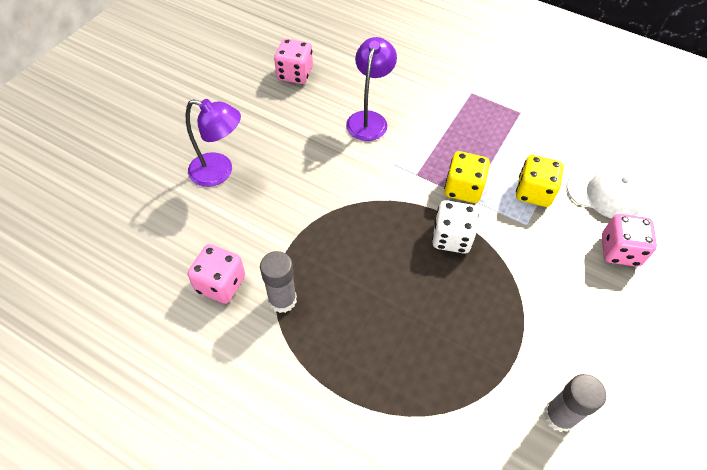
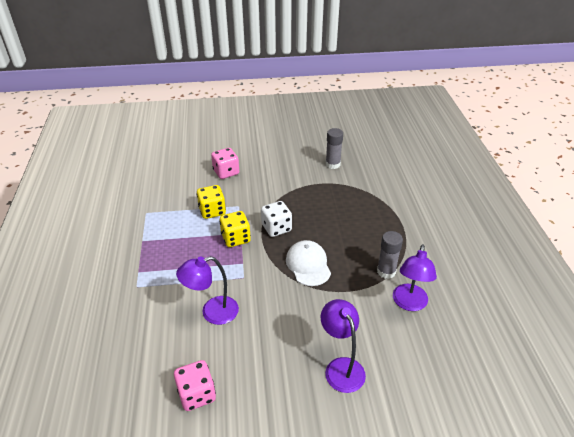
camera: 125 degrees left, 15 degrees down
(221, 284) = (409, 303): pink dice -> purple lamp
(604, 194) = (189, 187): white cap -> white cap (308, 265)

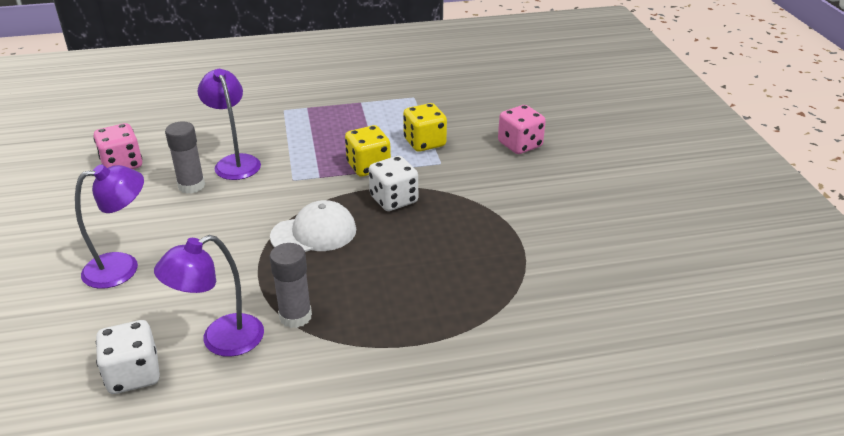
camera: 85 degrees right, 5 degrees down
(333, 164) = (584, 253): grey glue stick -> grey glue stick (191, 186)
(409, 303) = (221, 341): purple lamp -> purple lamp turned 45 degrees counterclockwise
(441, 343) = (133, 374): none -> white dice

